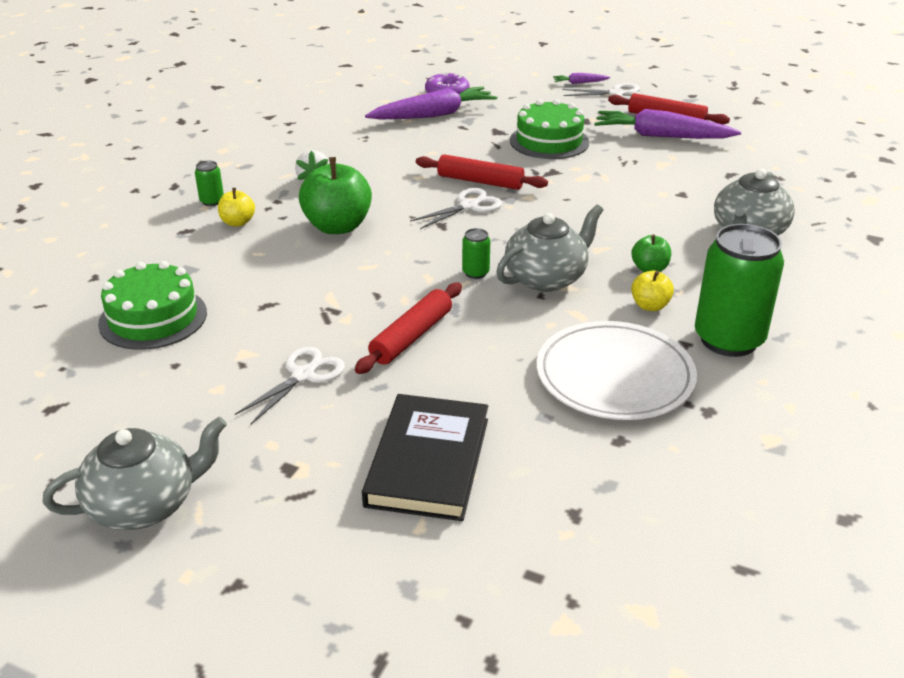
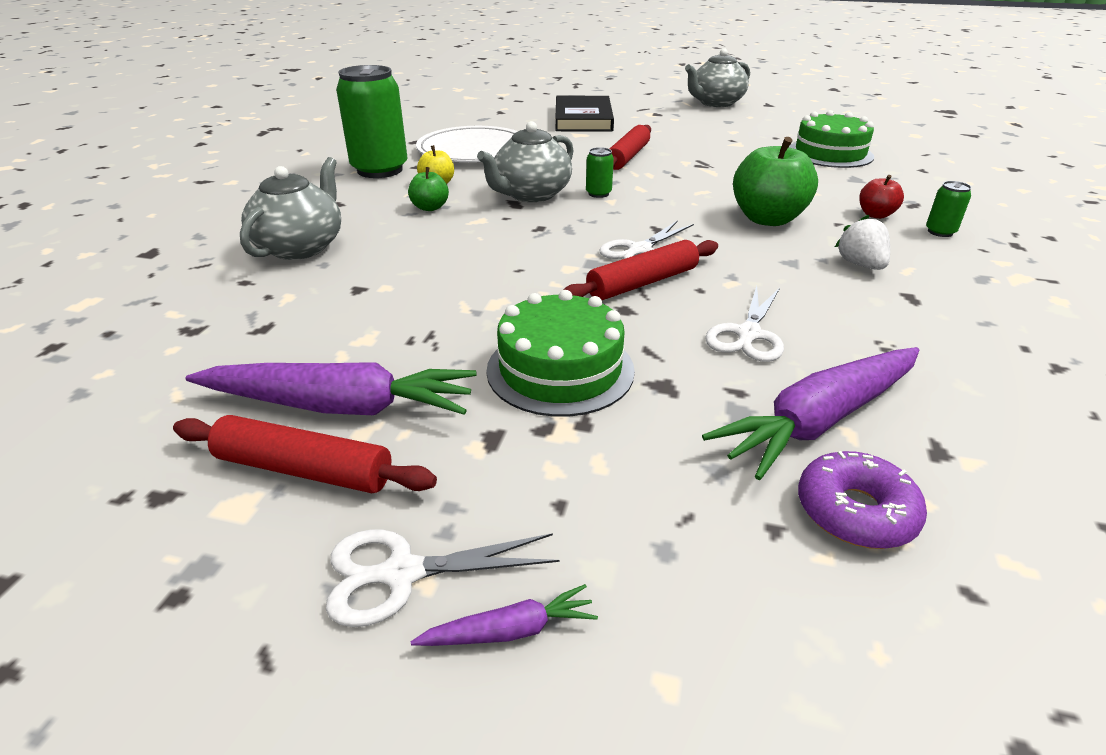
camera: 170 degrees right, 0 degrees up
(238, 222) = (875, 215): yellow apple -> red apple
(303, 375) = (685, 138): white scissors -> white scissors (748, 335)
(480, 181) = (642, 283): red rolling pin -> red rolling pin turned 45 degrees counterclockwise

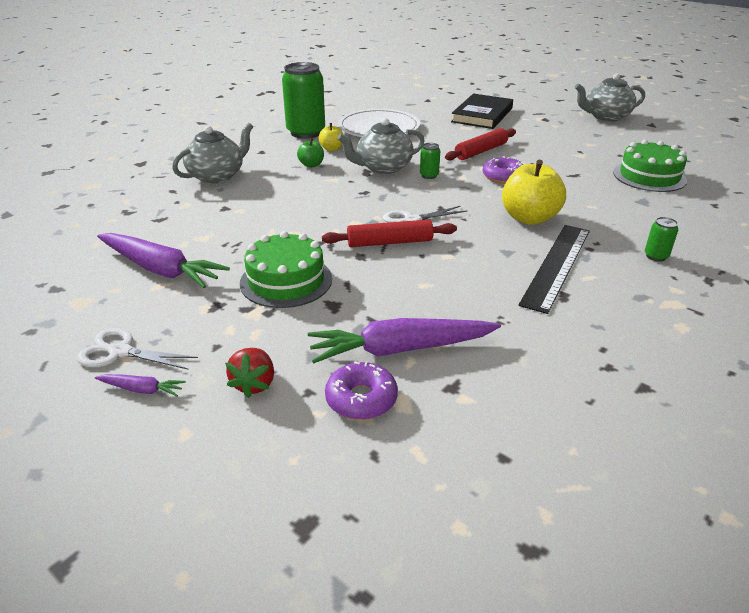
camera: 25 degrees right, 0 degrees up
(304, 469) = (120, 295): red rolling pin -> none
(684, 546) = (254, 384): none -> red strawberry
(685, 180) = (503, 177): none -> purple donut
(748, 335) = (418, 290): white scissors -> none
(767, 219) = (529, 218): green apple -> yellow apple
(860, 265) = (556, 265): white strawberry -> black ruler
(875, 215) = (620, 232): red apple -> none

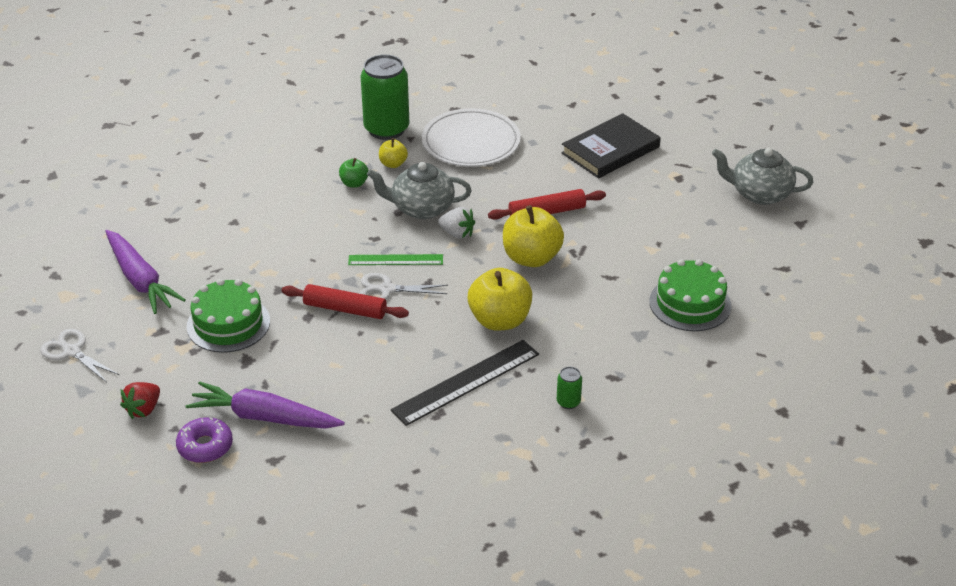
camera: 25 degrees right, 5 degrees up
(142, 389) = (70, 388): purple carrot -> none
(217, 176) = (254, 174): grey teapot -> none
(397, 201) = (395, 260): none -> green ruler
(429, 175) = (457, 233): green can -> white strawberry
(503, 177) = (531, 258): purple donut -> yellow apple

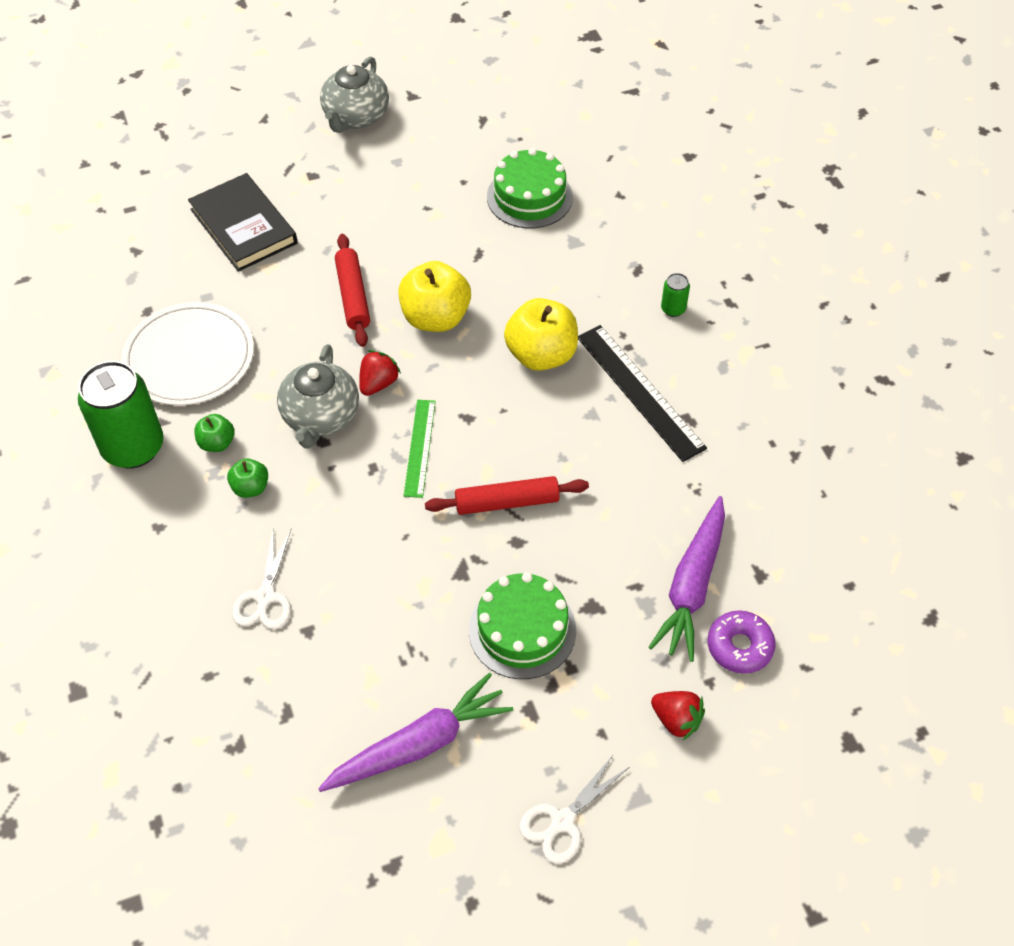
camera: 85 degrees left, 15 degrees up
(345, 309) = (507, 502): red rolling pin -> red rolling pin turned 60 degrees clockwise
(386, 289) = (475, 459): white scissors -> white scissors (265, 597)
(393, 164) = (217, 443): yellow apple -> green apple
(457, 233) = (378, 383): white strawberry -> red strawberry

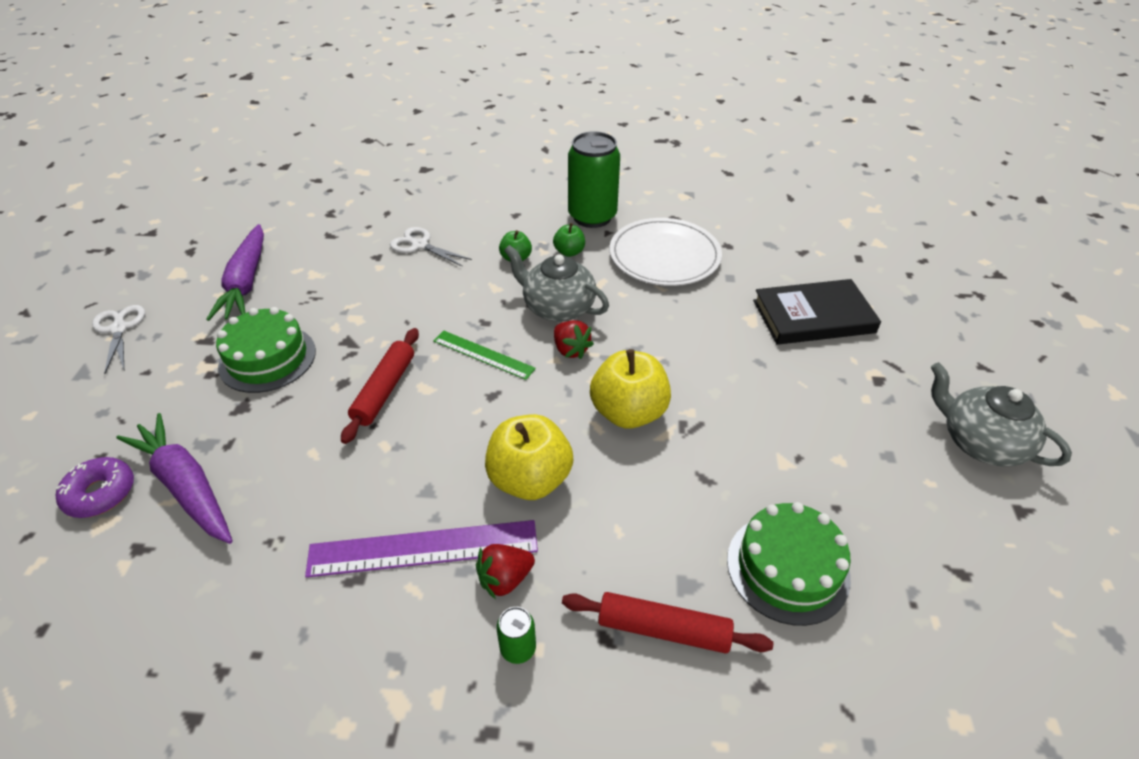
camera: 115 degrees right, 10 degrees down
(353, 296) = (687, 363): red rolling pin -> red rolling pin (663, 629)
(639, 392) = (423, 548): black ruler -> purple ruler
(676, 720) = (101, 419): red strawberry -> red strawberry (505, 579)

